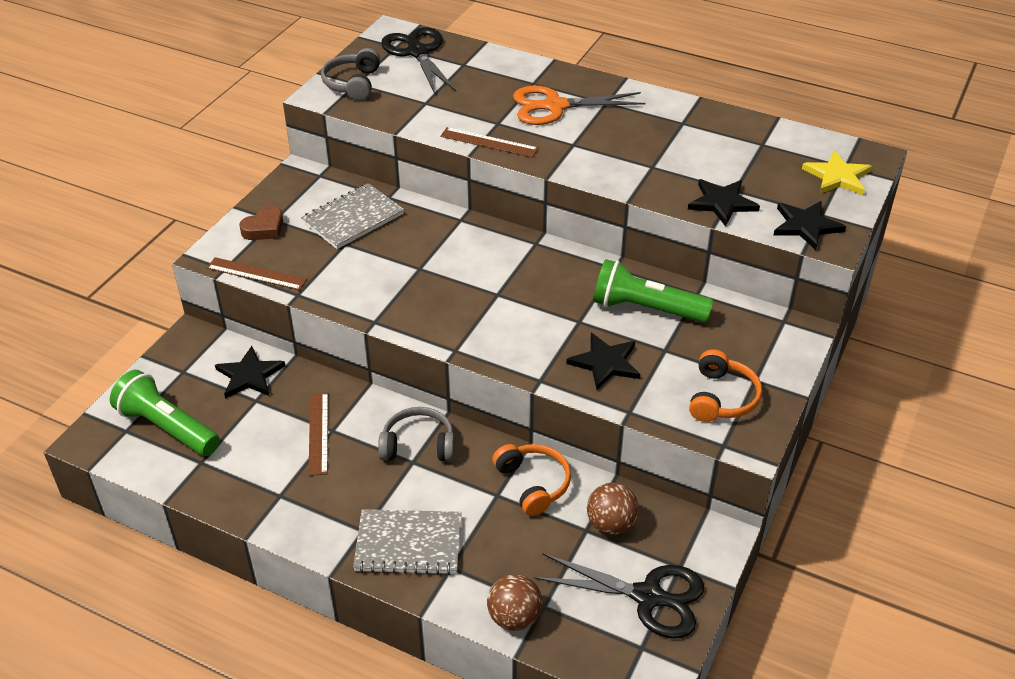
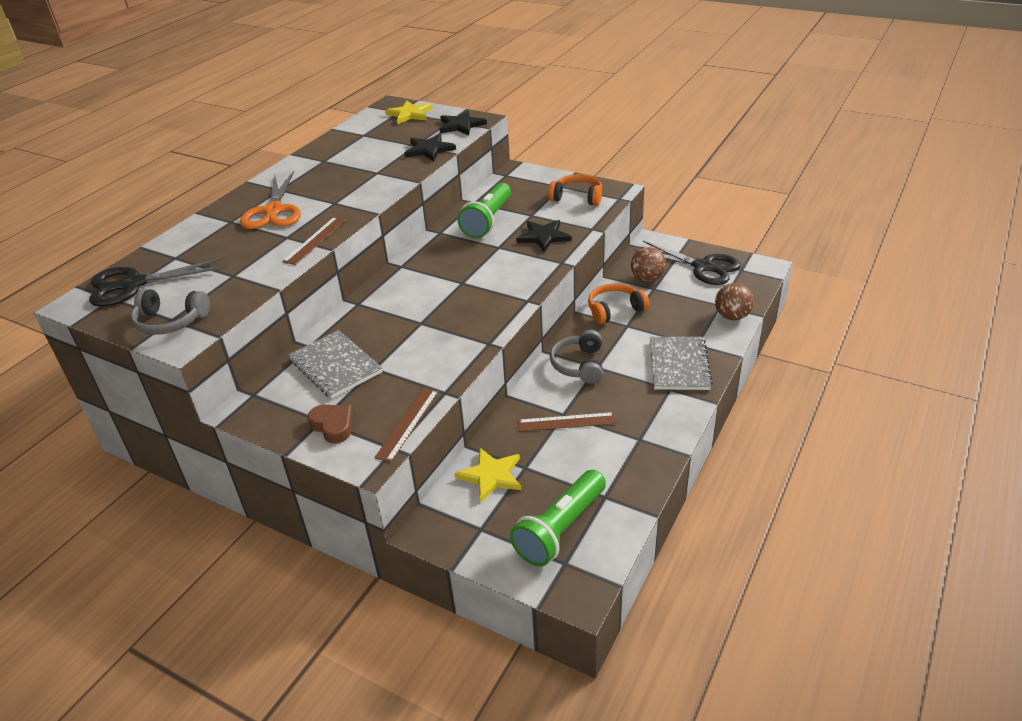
camera: 85 degrees left, 5 degrees down
(249, 375) = (491, 476): black star -> yellow star
(648, 596) = (703, 267): black scissors -> black scissors turned 105 degrees clockwise

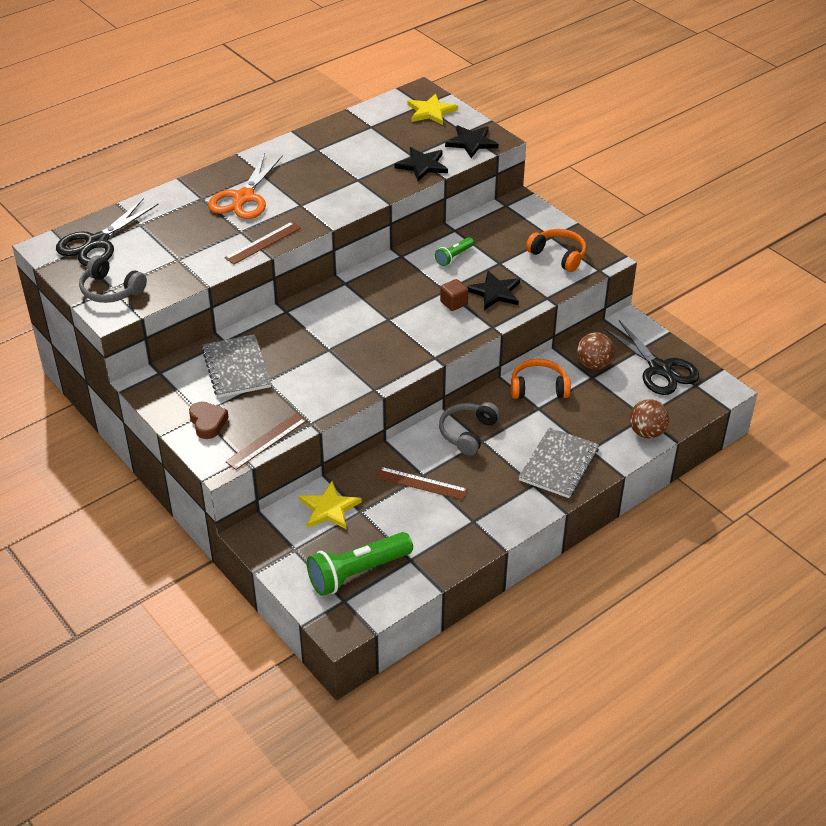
camera: 20 degrees right, 5 degrees up
(134, 284) = (97, 242): black scissors -> black scissors turned 60 degrees counterclockwise
(488, 221) = (454, 257): green flashlight -> green flashlight, size x0.51
(513, 254) = (454, 303): none -> brown cube

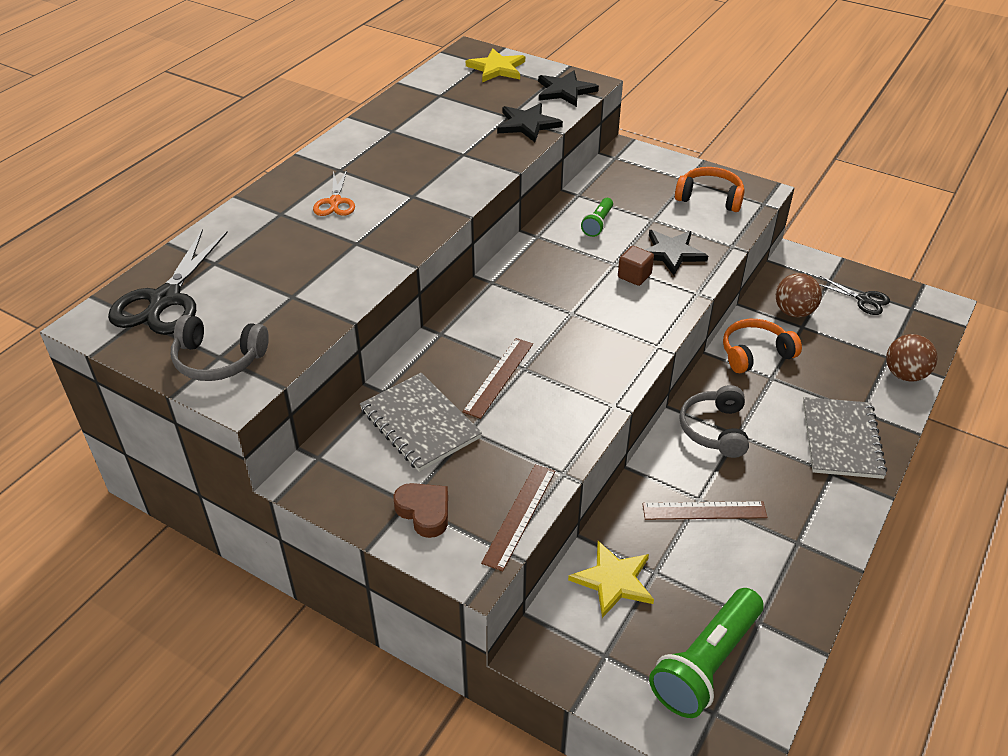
camera: 20 degrees left, 0 degrees up
(244, 198) = (335, 202): orange scissors -> orange scissors, size x0.55
(263, 243) = (394, 251): brown ruler -> brown ruler (499, 377)
(659, 369) = (863, 300): black scissors -> black scissors, size x0.55

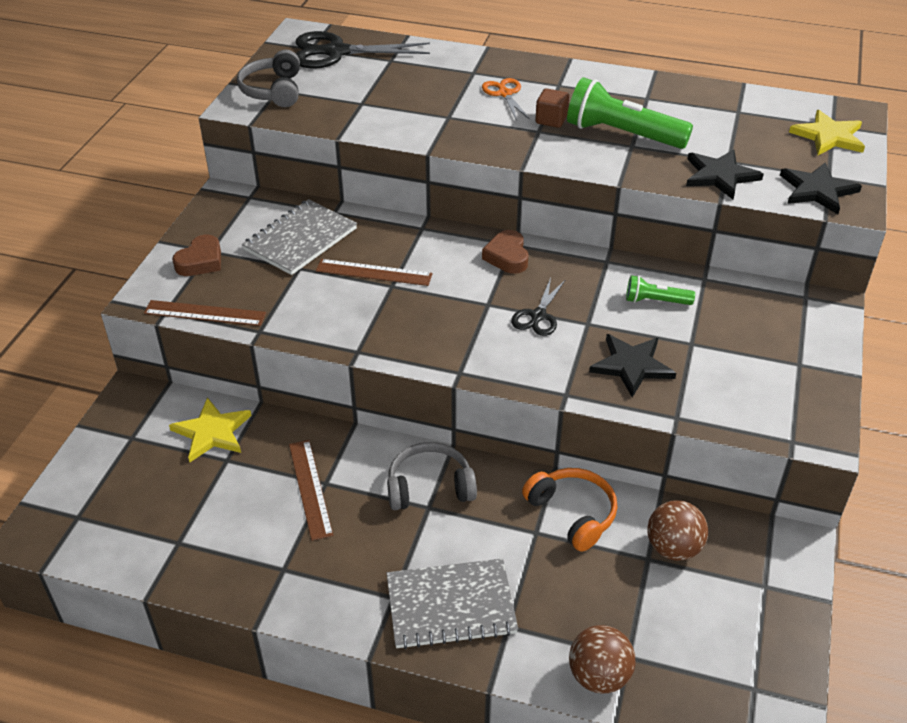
camera: 75 degrees right, 0 degrees up
(335, 202) = (505, 94): orange scissors -> orange scissors turned 90 degrees clockwise
(509, 288) = (507, 256): none -> brown heart
(634, 276) = (572, 341): brown cube -> brown cube (551, 120)
(706, 663) = (128, 506): green flashlight -> green flashlight (622, 134)
(709, 198) = (771, 388): orange headphones -> none
(863, 300) = (741, 627): black scissors -> black scissors (538, 316)

